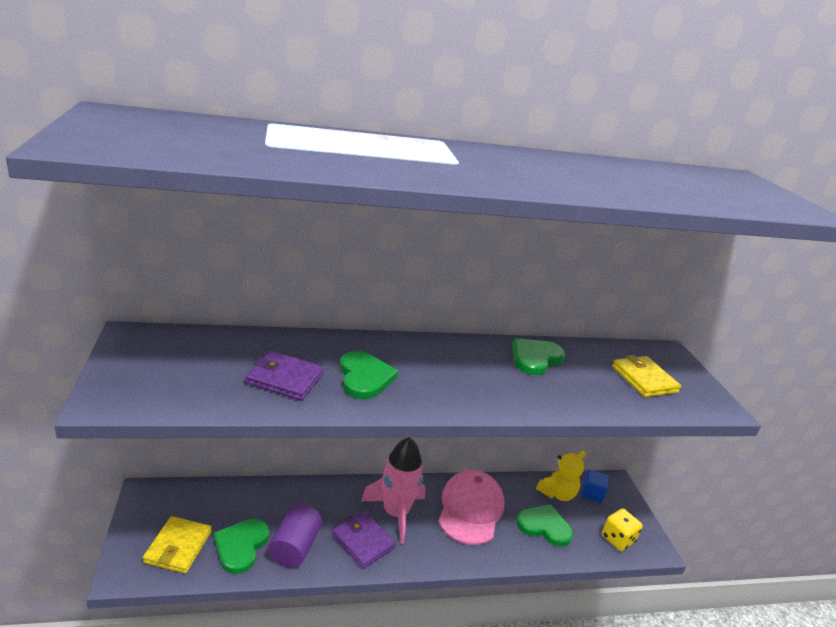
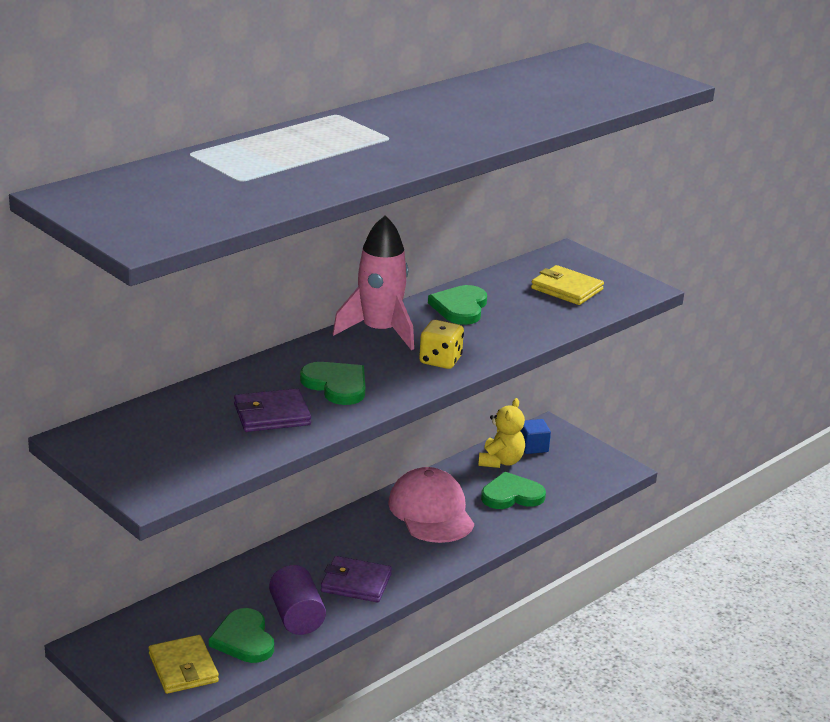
camera: 30 degrees left, 0 degrees up
(395, 513) = (362, 547): pink rocket -> pink rocket (379, 331)
(617, 539) = (584, 476): yellow dice -> yellow dice (440, 360)

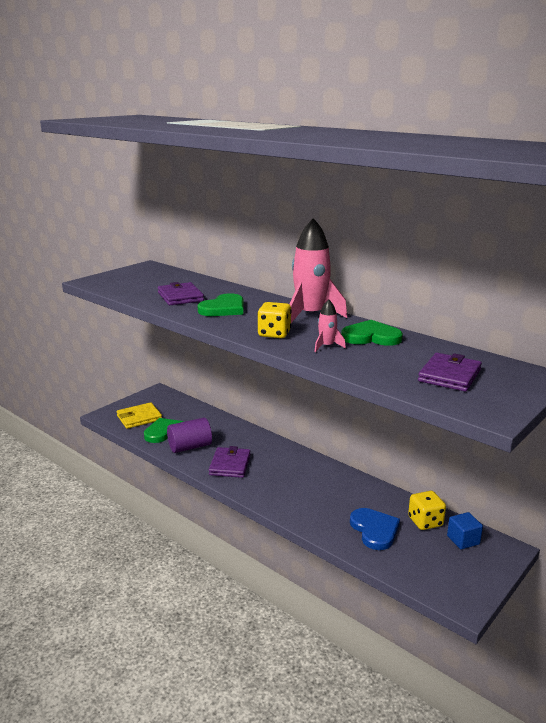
camera: 85 degrees right, 5 degrees down
(431, 511) = (330, 490): pink cap -> none
(484, 335) = (326, 346): none -> pink rocket
(501, 461) = (425, 522): yellow teddy bear -> yellow dice
(511, 495) = (374, 530): green heart -> blue heart
(566, 289) = (449, 375): yellow wallet -> purple wallet

